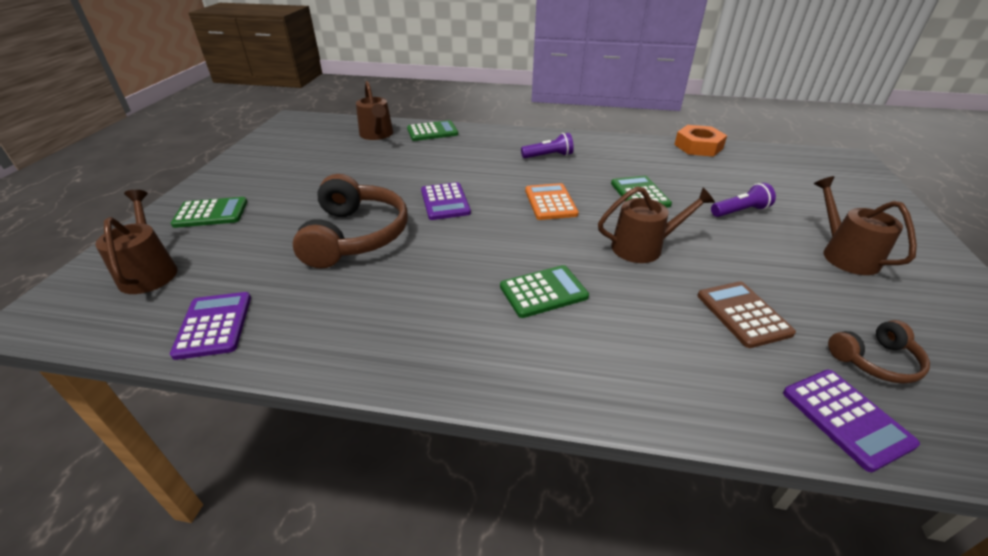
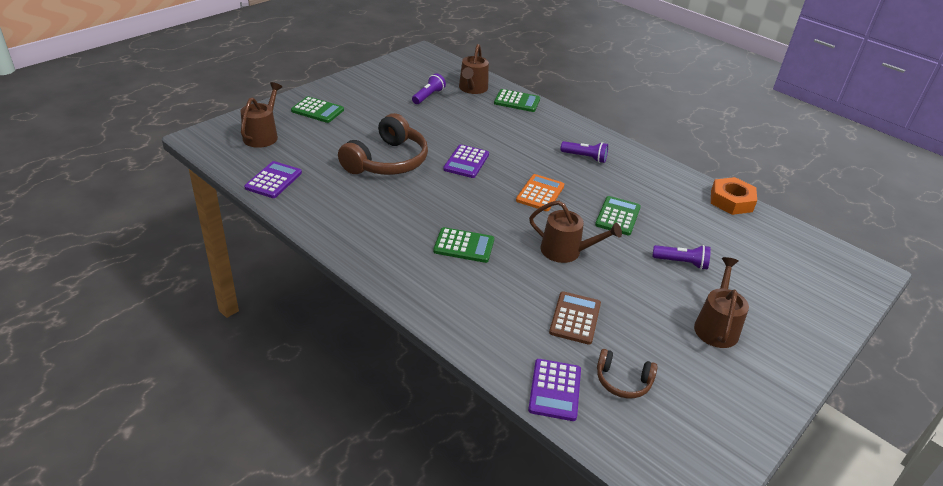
camera: 30 degrees right, 0 degrees up
(337, 155) = (428, 96): none -> purple flashlight

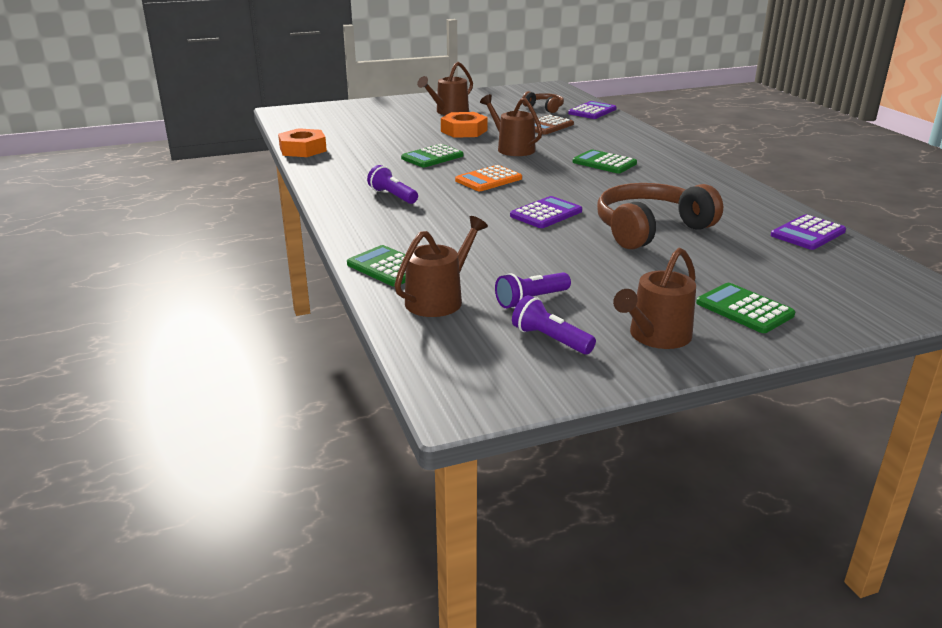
camera: 150 degrees left, 10 degrees down
(262, 135) = (837, 286): brown watering can -> brown watering can (656, 336)
(646, 277) = (464, 131): none -> orange nut
(681, 263) = (422, 132): purple flashlight -> purple flashlight (550, 339)

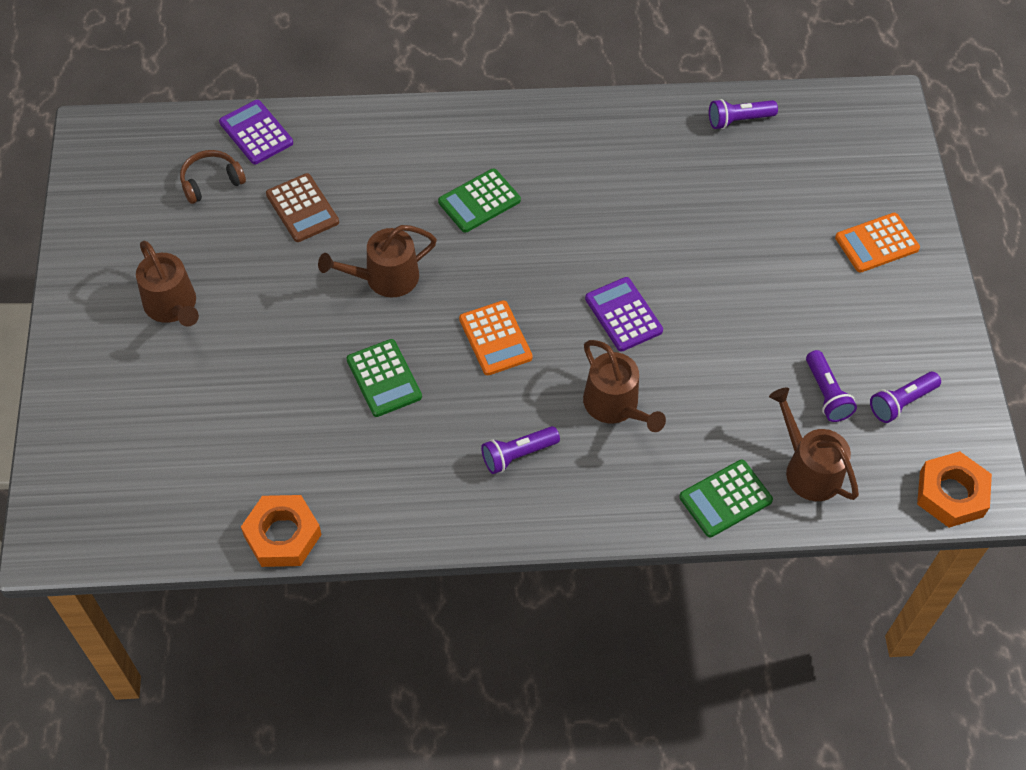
camera: 75 degrees left, 30 degrees up
(464, 131) = (281, 312): orange nut -> orange nut (951, 494)
(650, 229) = (693, 239): brown headphones -> none
(656, 336) = (910, 325): brown watering can -> brown watering can (615, 405)
(744, 309) = (876, 243): green calculator -> orange calculator
(808, 233) = (738, 120): purple calculator -> purple flashlight

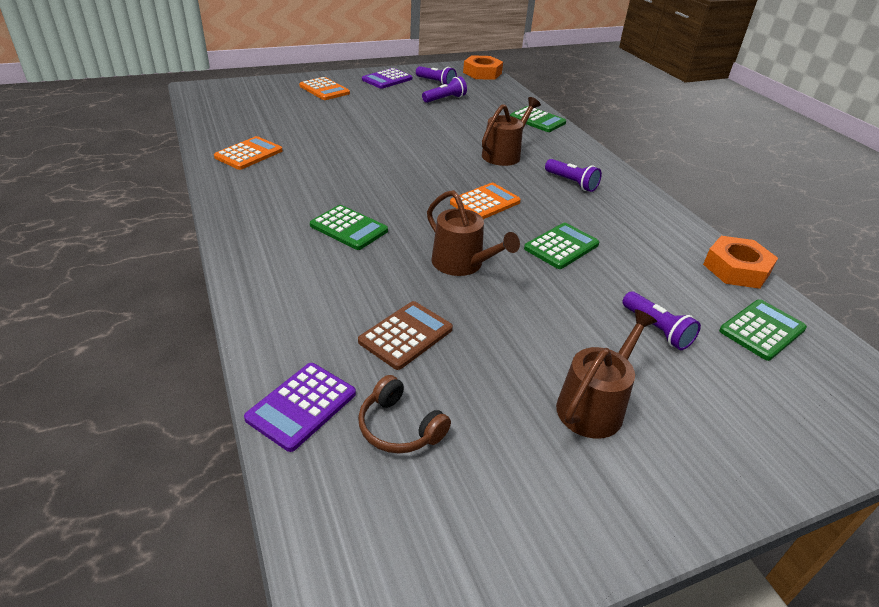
camera: 110 degrees left, 20 degrees down
(189, 491) = (762, 330): none -> green calculator
(623, 315) = (429, 158): purple calculator -> purple calculator (387, 79)
(669, 138) = (249, 154): none -> orange calculator
(738, 120) = (223, 131): purple flashlight -> purple flashlight (656, 330)
(809, 469) = (498, 101): brown watering can -> none

